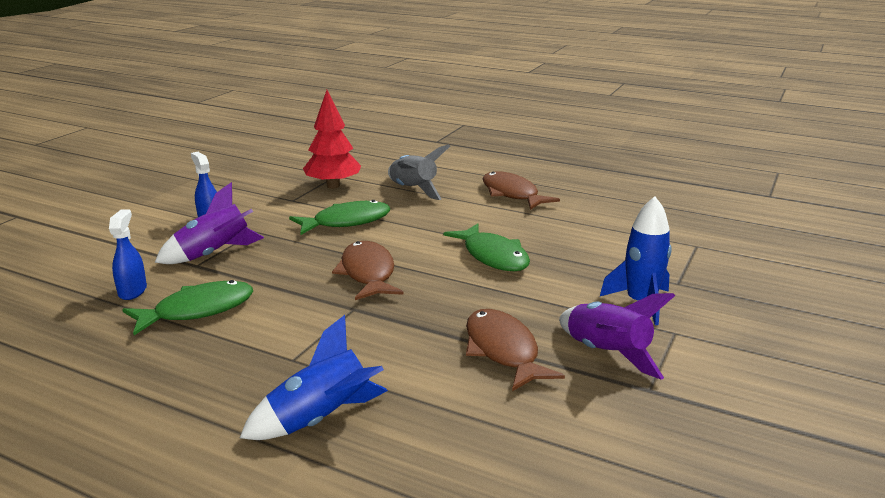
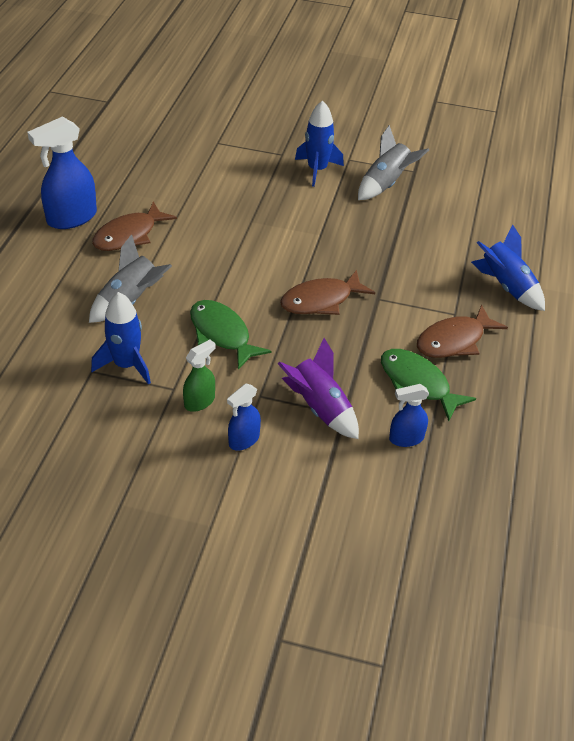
camera: 105 degrees left, 20 degrees up
(269, 207) = (200, 401): none -> green spray bottle
(333, 186) = (126, 365): red tree -> blue rocket
(493, 256) = (268, 237): green fish -> none
(503, 351) = (401, 224): brown fish -> brown fish (454, 341)
(543, 174) = (71, 218): none -> blue spray bottle
(606, 354) = (386, 184): purple rocket -> grey rocket

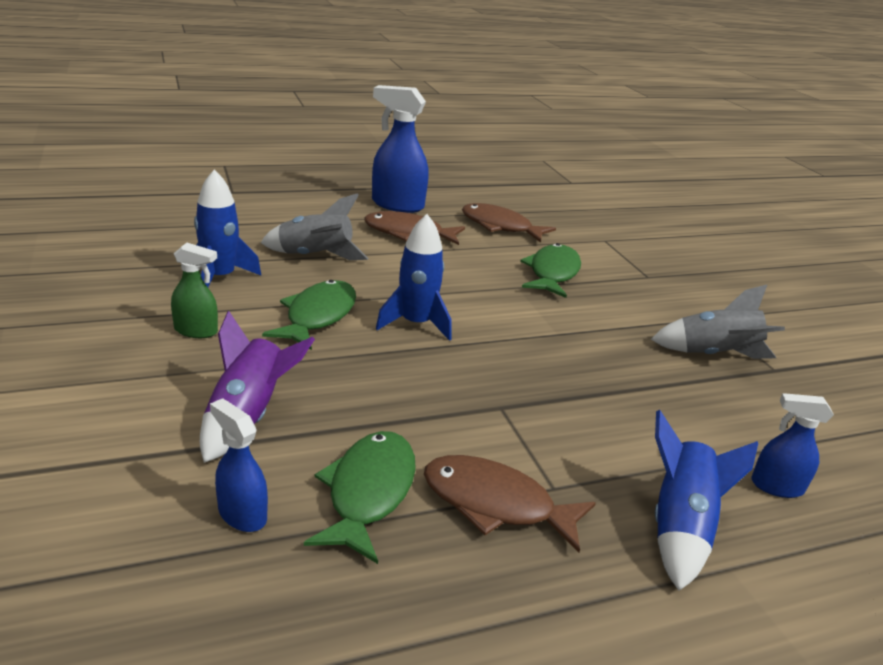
camera: 55 degrees right, 15 degrees down
(243, 440) = (150, 376): blue spray bottle -> blue spray bottle (776, 486)
(245, 194) = (552, 273): none -> green fish
(317, 170) = (659, 303): blue rocket -> blue rocket (416, 324)
(321, 301) = (445, 364): brown fish -> brown fish (500, 226)

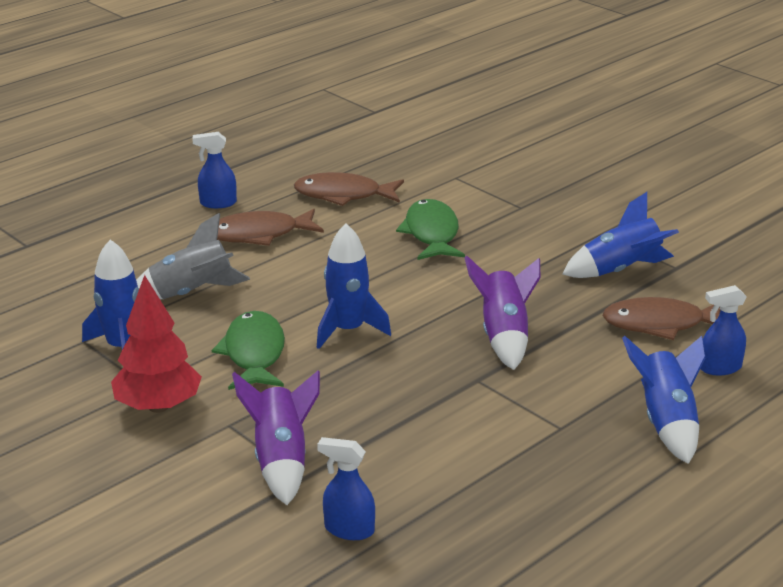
camera: 20 degrees left, 0 degrees up
(196, 331) = (158, 406): green spray bottle -> red tree
(368, 492) = (428, 481): green fish -> none
(397, 205) = (218, 203): blue spray bottle -> blue spray bottle, size x0.56
(496, 504) = (527, 454): brown fish -> brown fish (660, 324)
(557, 376) = (504, 336): none -> purple rocket
(714, 355) = (621, 270): grey rocket -> blue rocket

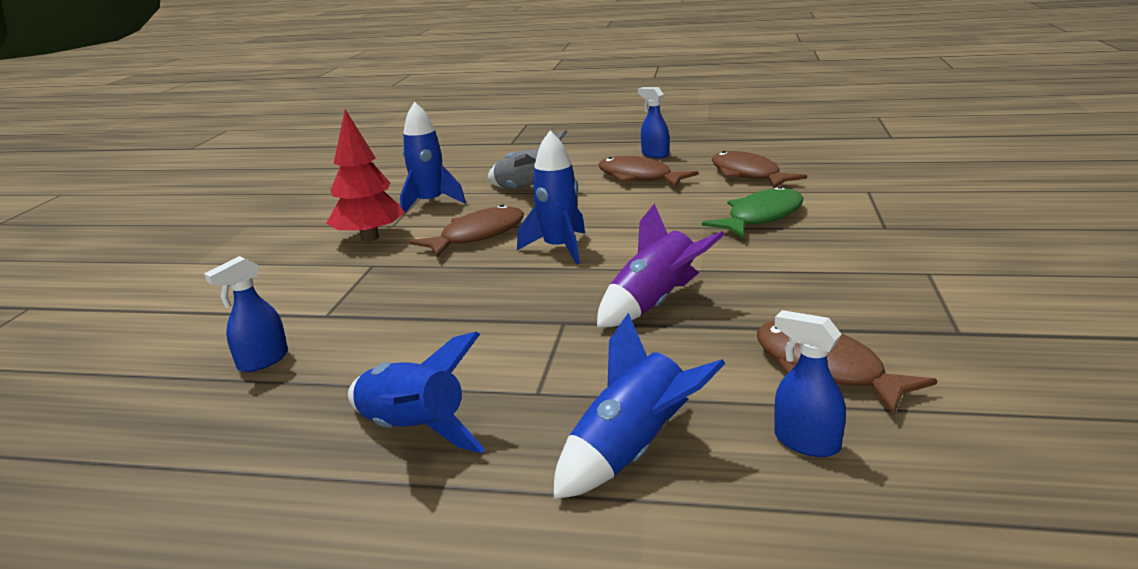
camera: 55 degrees right, 5 degrees down
(254, 354) = (477, 235): green fish -> brown fish
(281, 461) = (340, 299): purple rocket -> none
(349, 529) = (262, 361): blue spray bottle -> blue spray bottle turned 120 degrees counterclockwise
(621, 270) = (883, 308): blue rocket -> blue rocket (413, 431)

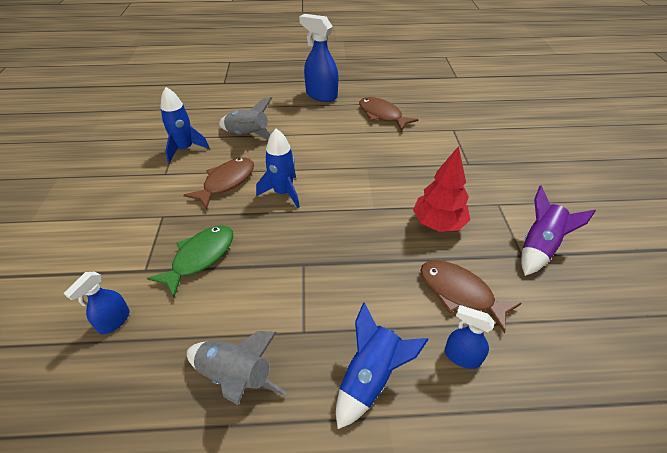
camera: 15 degrees left, 20 degrees up
(370, 238) = (153, 188): red tree -> red tree (438, 223)
(413, 431) = (235, 377): blue rocket -> grey rocket
(639, 177) = (316, 119): brown fish -> none
(655, 154) = (321, 95): blue spray bottle -> blue spray bottle, size x1.79
(655, 304) = (354, 243): purple rocket -> purple rocket (539, 247)
(761, 217) = (398, 157): green fish -> green fish (200, 258)

